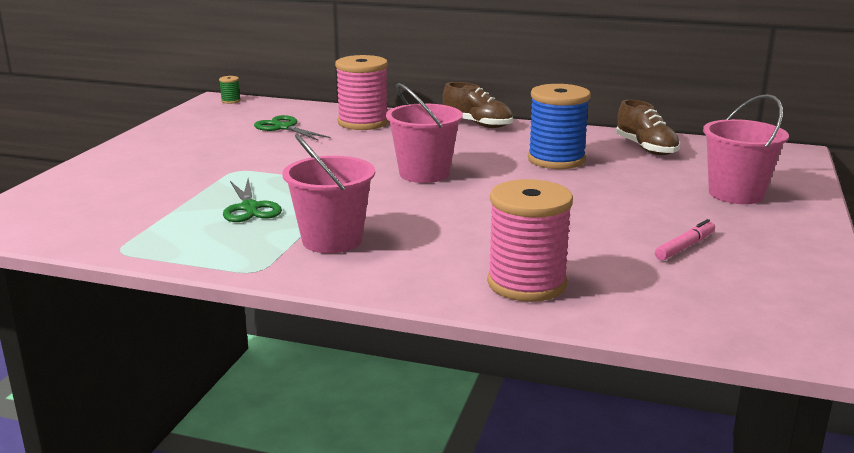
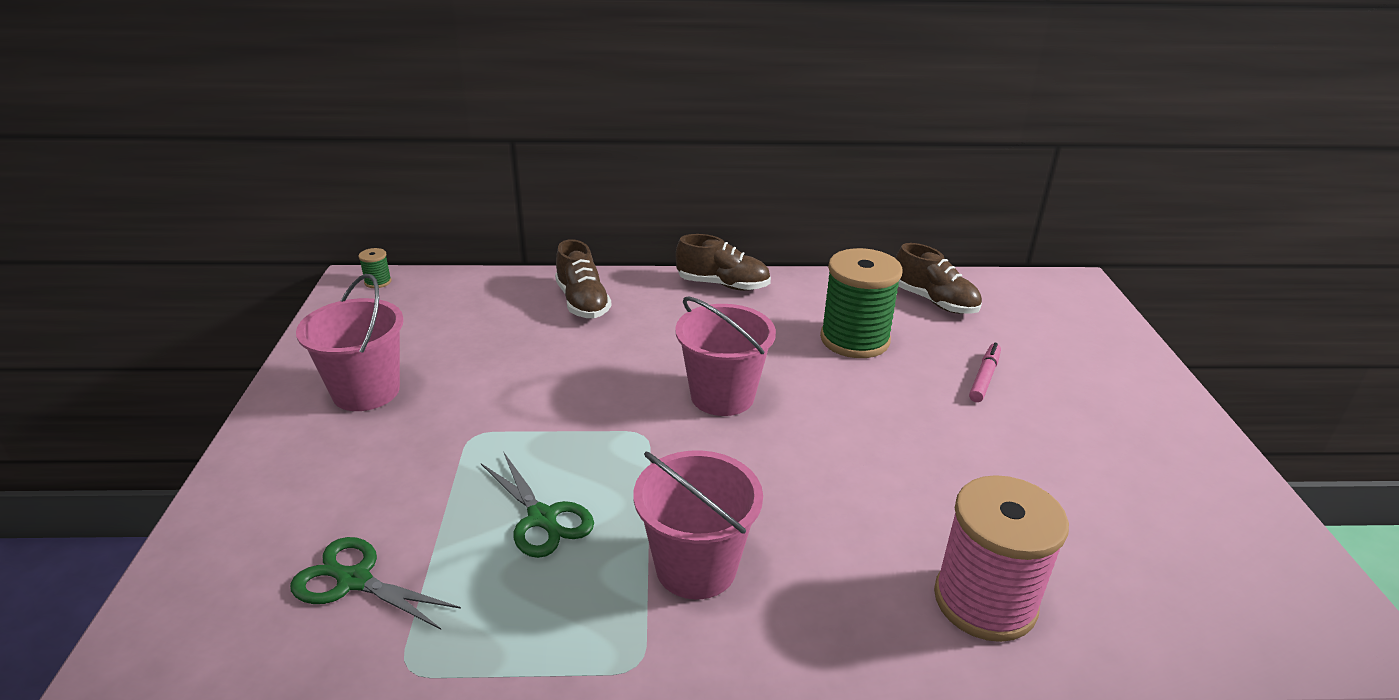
camera: 20 degrees left, 10 degrees up
(284, 127) = (485, 329): green scissors -> green scissors (354, 580)
(363, 122) = (582, 302): pink spool -> brown shoe
(556, 160) = (854, 339): blue spool -> green spool
(685, 247) = (1096, 481): pink marker -> pink marker (984, 377)
(736, 194) = (1078, 370): pink bucket -> pink bucket (366, 391)

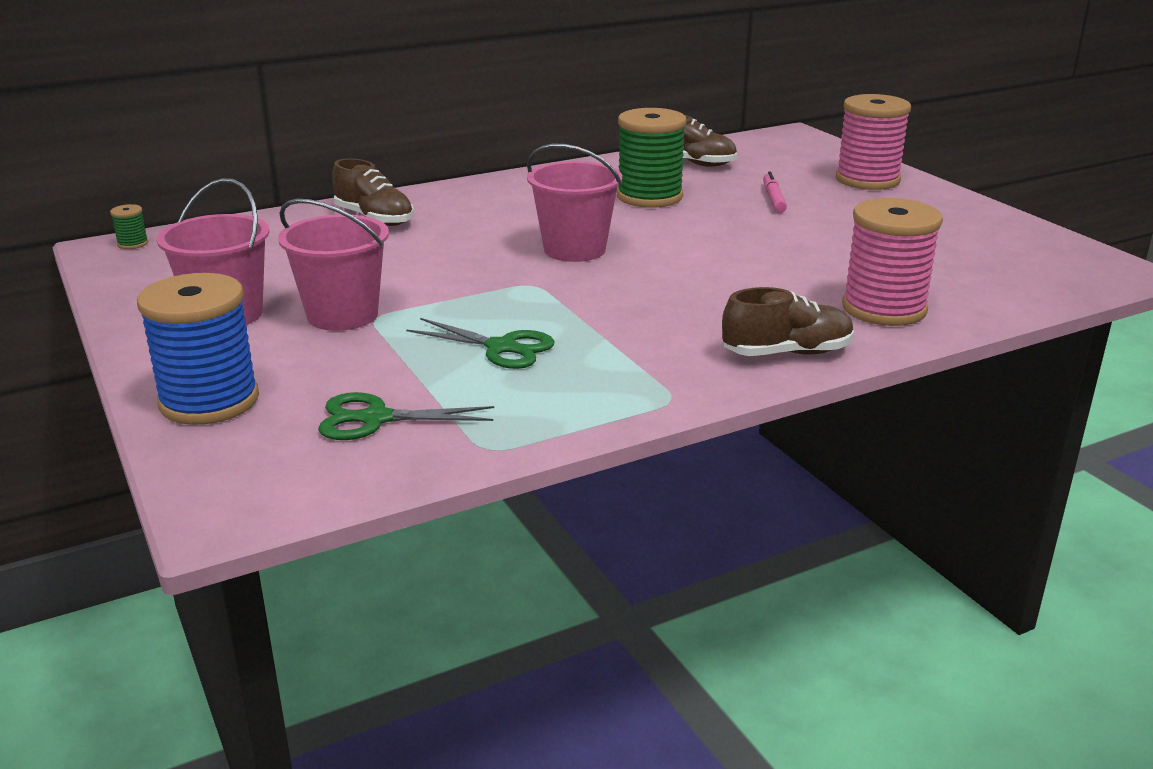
camera: 25 degrees left, 5 degrees down
(256, 501) = (209, 401): none -> blue spool
(696, 567) = (660, 342): pink bucket -> pink bucket (342, 315)
(723, 285) = (497, 185): brown shoe -> brown shoe (787, 353)
(1116, 376) = (867, 180): none -> pink spool

